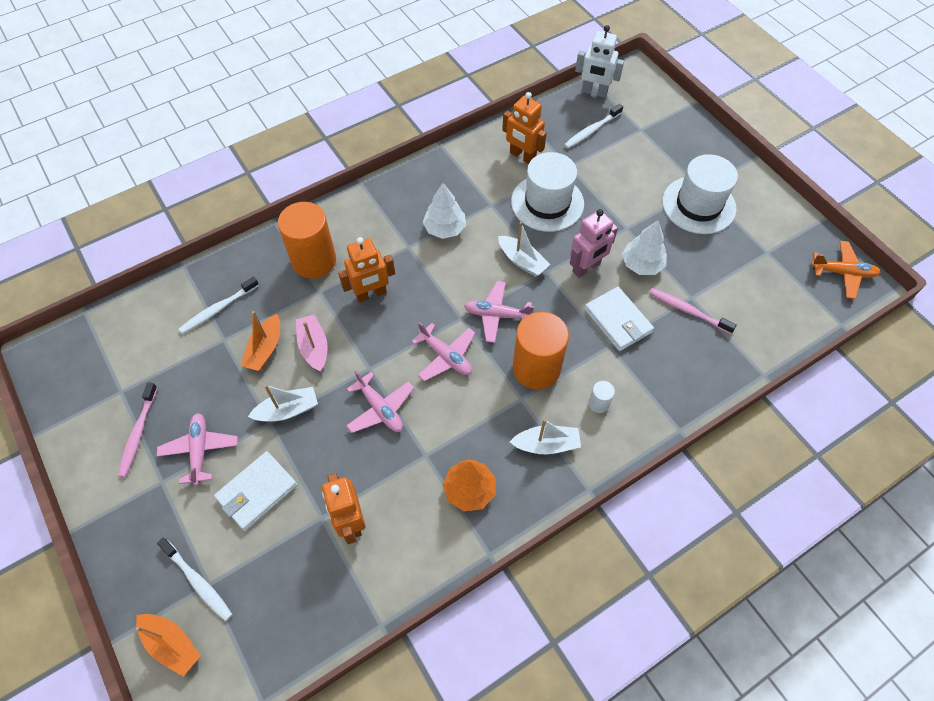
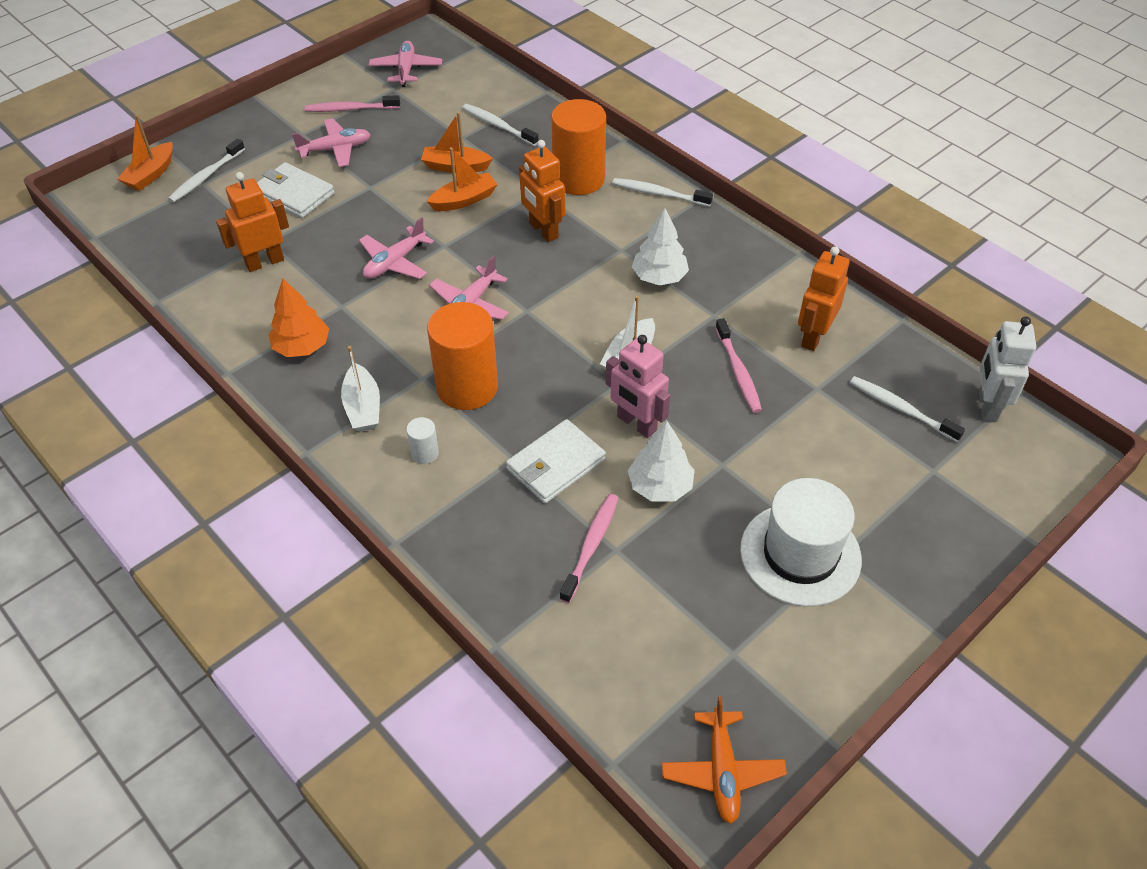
camera: 80 degrees right, 10 degrees down
(287, 410) = (385, 196): white boat -> none
(314, 347) = (464, 200): pink boat -> orange boat
(350, 211) = (659, 194): none -> white toothbrush
(497, 315) = (538, 342): pink plane -> pink plane (406, 70)
(547, 203) = (738, 371): white hat -> pink toothbrush

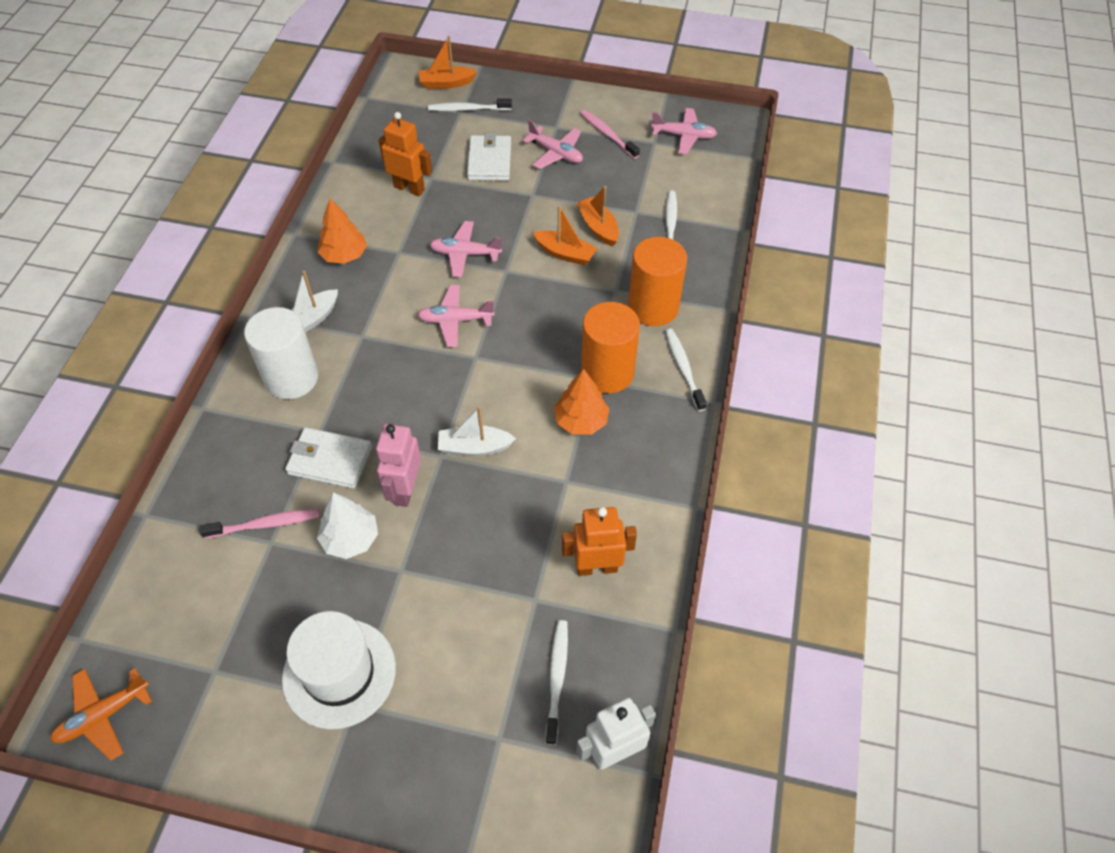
camera: 55 degrees right, 5 degrees up
(406, 70) = (683, 136): pink plane -> pink plane turned 45 degrees clockwise
(425, 453) = (291, 378): white cylinder -> white cylinder, size x2.33
(467, 387) = (370, 366): orange cylinder -> orange cylinder (607, 372)
(543, 231) = (572, 318): orange robot -> none
(659, 277) = (581, 421): white tree -> orange tree
(738, 371) = (512, 531): pink toothbrush -> none

